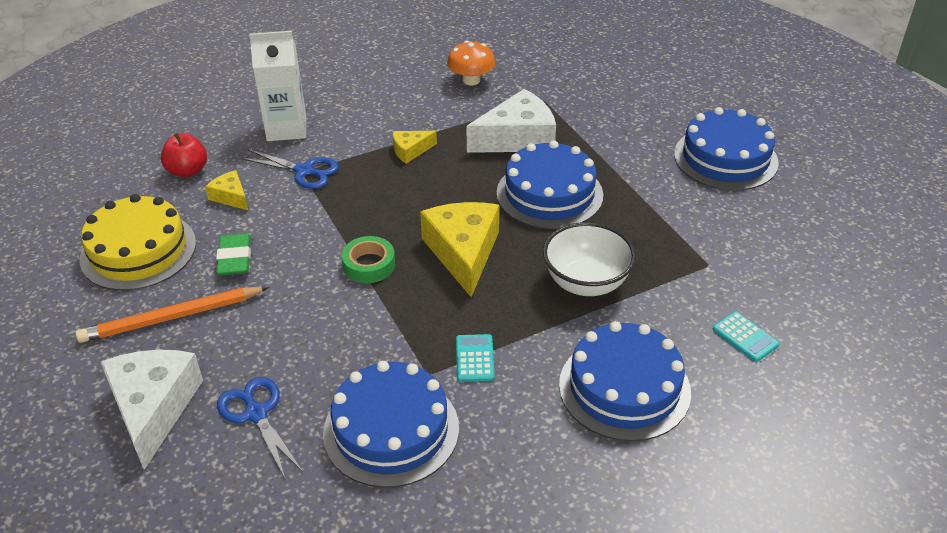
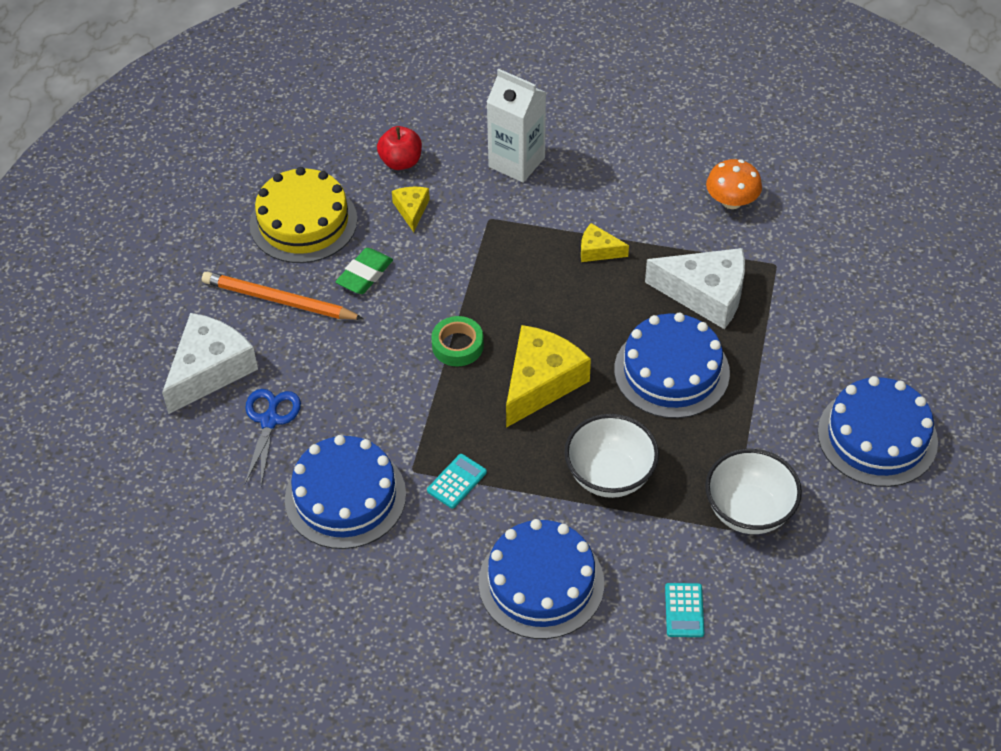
camera: 40 degrees right, 10 degrees up
(304, 171) = (490, 218): blue scissors -> none
(705, 247) = (748, 511): none -> white bowl

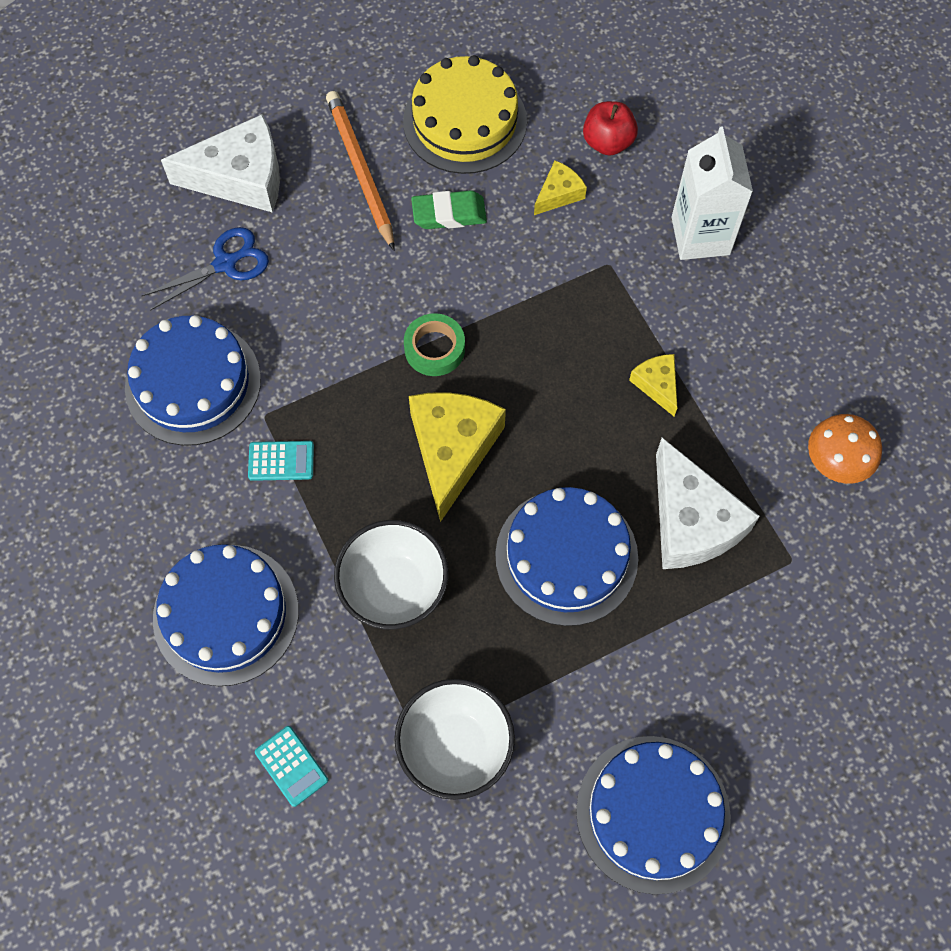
camera: 50 degrees right, 15 degrees up
(541, 382) = (452, 450): yellow cheese -> yellow cheese turned 75 degrees counterclockwise
(684, 610) = (291, 766): turquoise calculator -> turquoise calculator turned 90 degrees counterclockwise

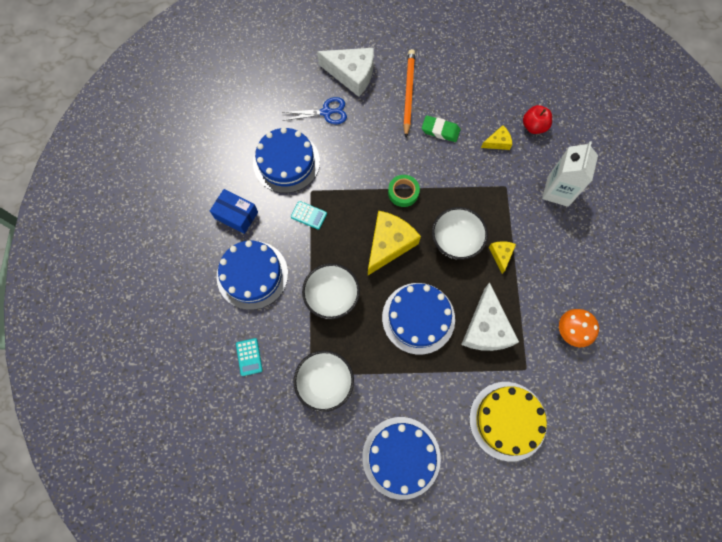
camera: 25 degrees right, 5 degrees up
(143, 519) = (236, 215): none -> blue box
(465, 121) = (469, 88): yellow cake -> yellow cake (507, 420)
(567, 394) = (455, 241): none -> white bowl

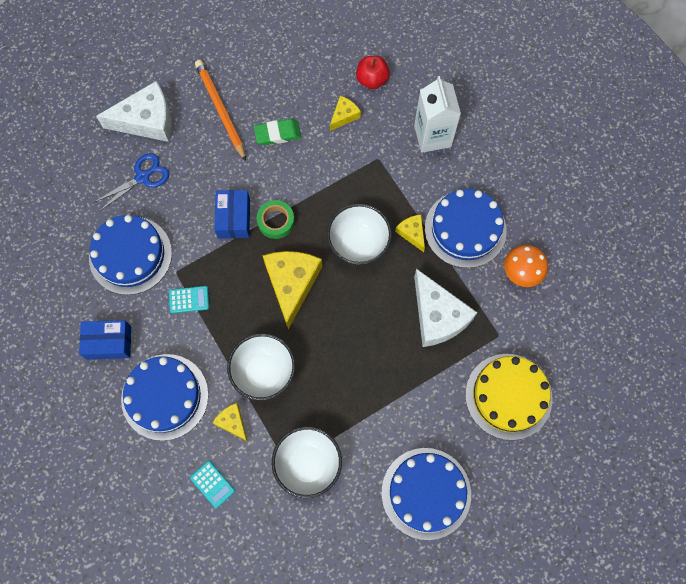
camera: 30 degrees left, 0 degrees up
(289, 320) = (232, 422): none -> yellow cheese
(374, 175) = (234, 219): none -> blue box
(418, 318) = (365, 344): blue cake -> blue cake (465, 229)

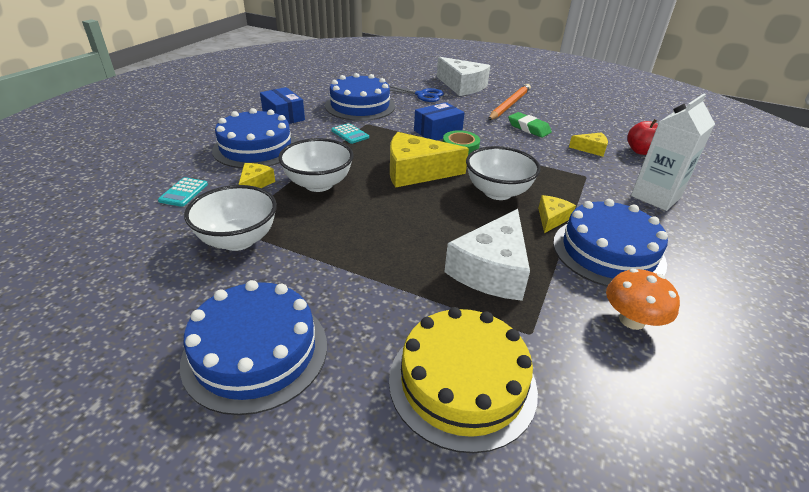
camera: 55 degrees right, 35 degrees down
(292, 284) = (416, 172): yellow cheese -> yellow cheese turned 150 degrees counterclockwise

